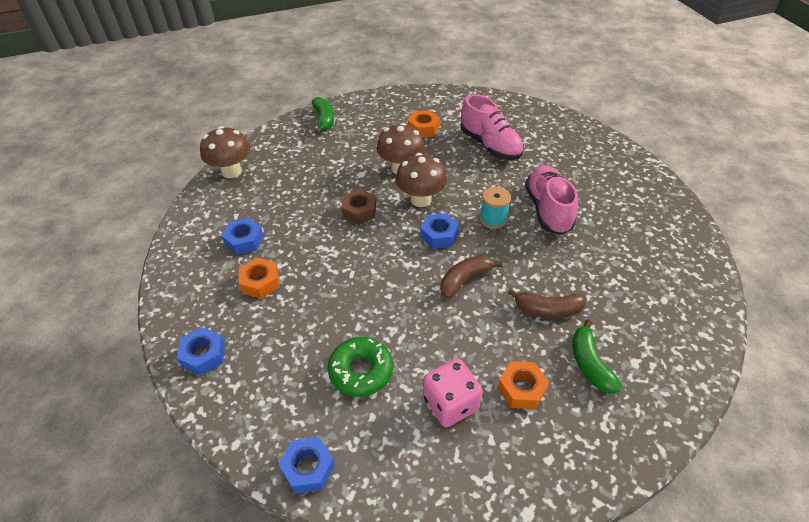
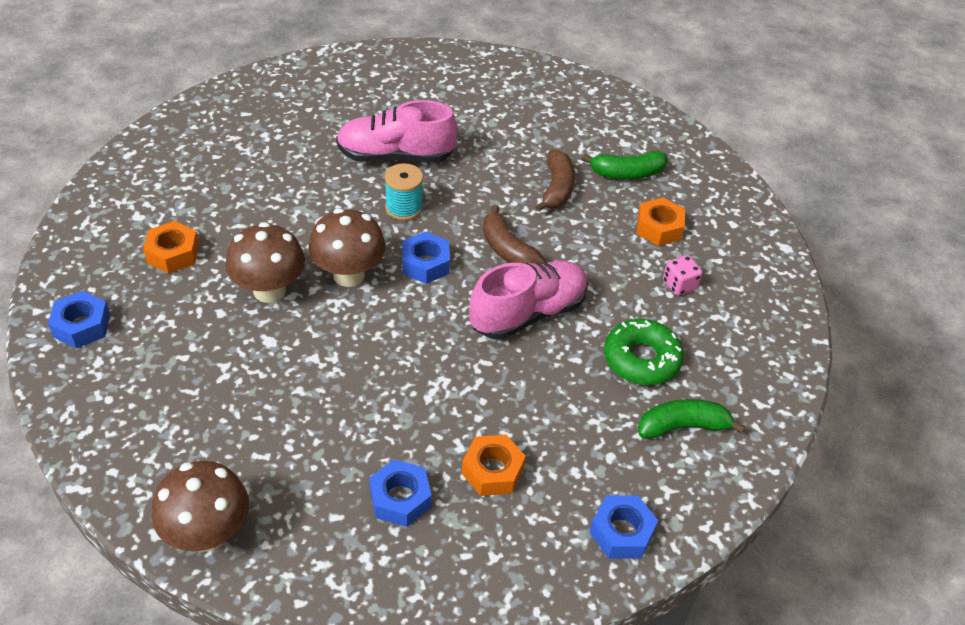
camera: 90 degrees left, 0 degrees up
(308, 468) = (766, 411): blue nut -> blue nut (82, 326)
(324, 120) = (92, 388): green banana -> green banana (683, 426)
(359, 211) = (359, 347): brown nut -> none
(450, 403) = (679, 285): pink dice -> pink dice, size x0.58
(490, 145) = (245, 185): pink shoe -> pink shoe (528, 313)

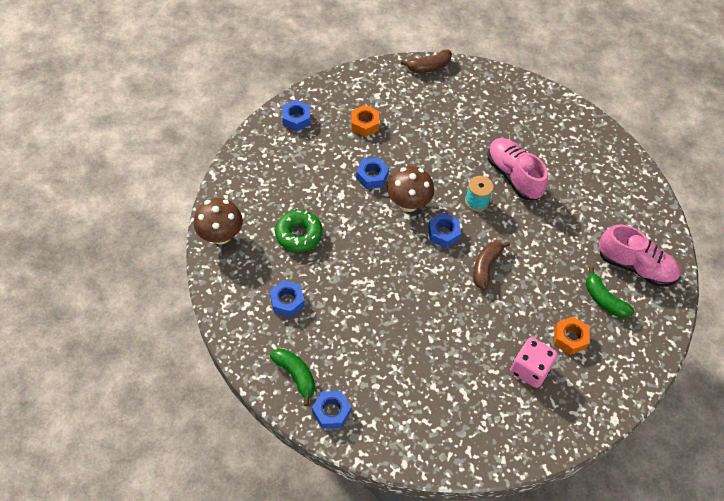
camera: 60 degrees right, 10 degrees up
(269, 290) = (372, 176): brown mushroom -> blue nut
(492, 471) = (329, 334): orange nut -> none
(528, 313) = (446, 300): pink shoe -> pink shoe (635, 266)
(556, 188) = (557, 268): brown banana -> brown banana (429, 67)
(641, 359) = (455, 372): green donut -> green donut (299, 234)
(679, 285) = (530, 369): pink dice -> pink dice, size x1.74
(683, 426) = (421, 414): green banana -> green banana (296, 375)

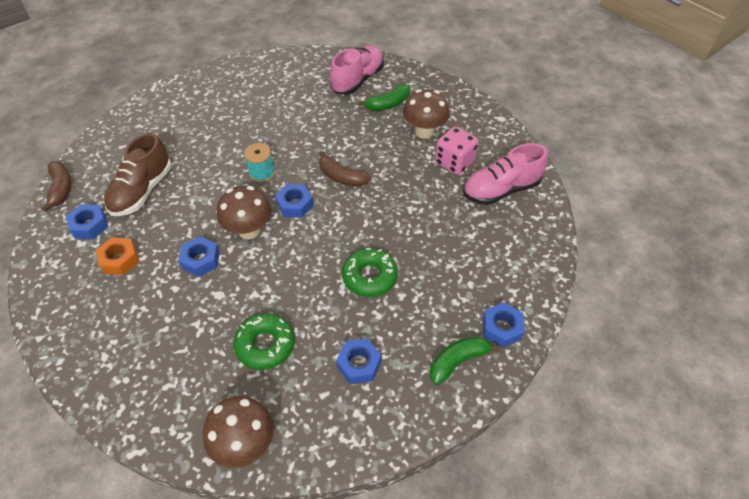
camera: 80 degrees left, 5 degrees down
(296, 119) = (79, 335): blue nut -> blue nut (90, 225)
(372, 301) = (369, 276): none -> green donut
(437, 119) = (142, 191): none -> brown shoe
(513, 176) = (239, 141): pink shoe -> pink shoe (501, 190)
(569, 338) = (424, 131): orange nut -> brown mushroom

